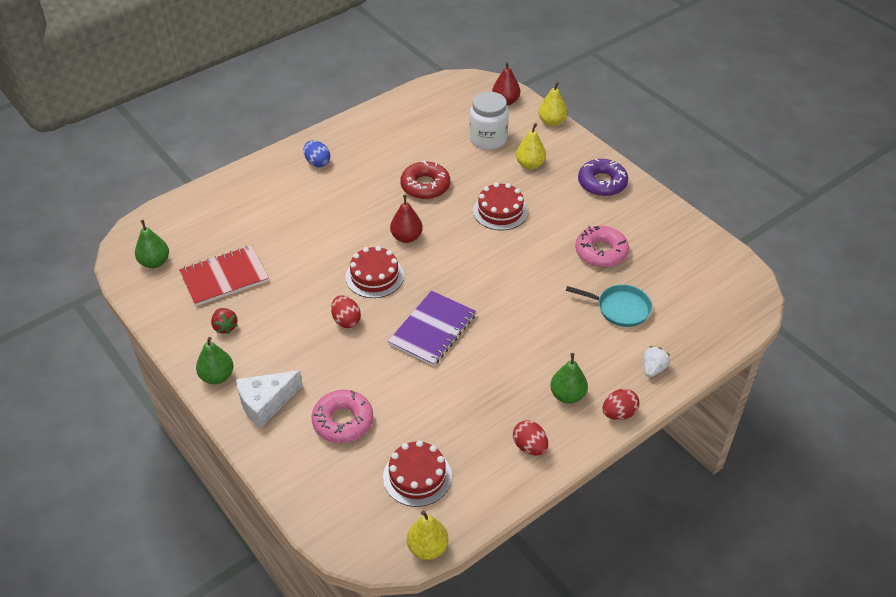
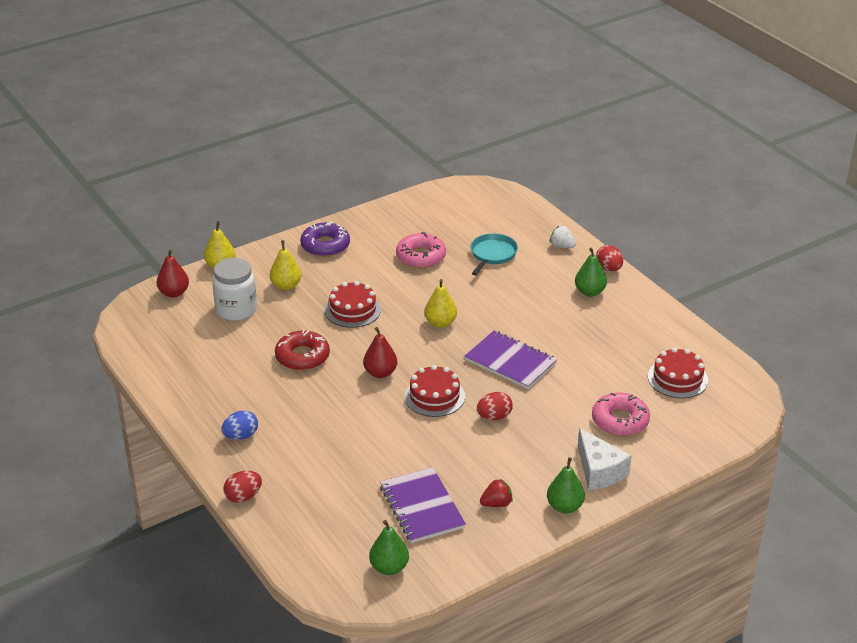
camera: 85 degrees left, 10 degrees down
(224, 277) = (422, 507): red notebook -> purple notebook
(427, 548) = (746, 376): yellow pear -> yellow pear (440, 323)
(529, 447) = (644, 316): red egg -> red egg (243, 497)

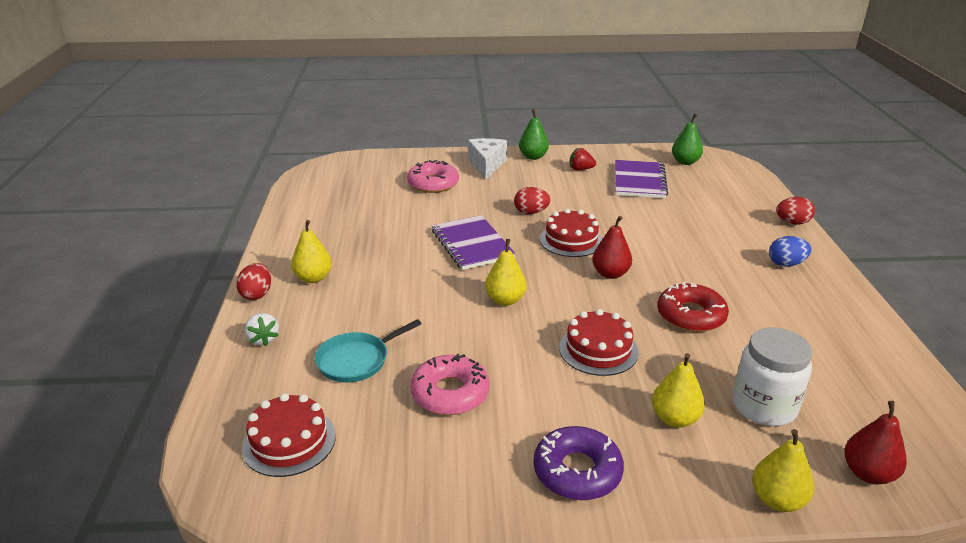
camera: 150 degrees left, 5 degrees down
(589, 292) = (313, 278): green pear -> yellow pear
(677, 378) = (349, 193): red cake -> red cake (289, 441)

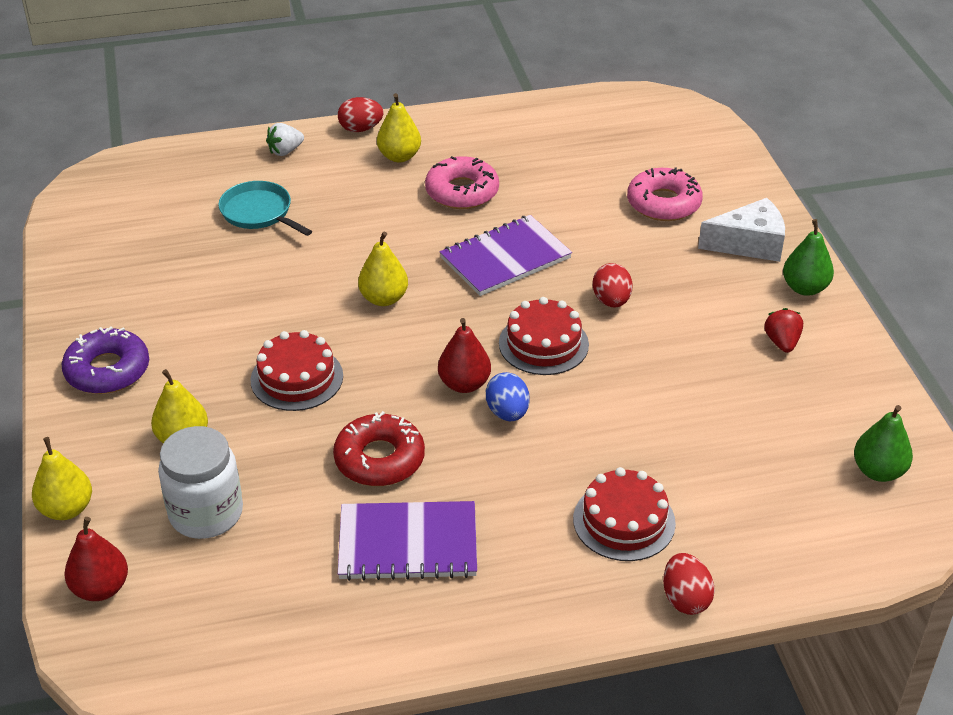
camera: 80 degrees right, 10 degrees up
(289, 441) = (145, 198): red cake -> red cake (624, 521)
(450, 393) = (214, 279): pink donut -> pink donut (462, 191)
(639, 181) = (768, 411): purple notebook -> purple notebook (408, 543)
(786, 264) = (539, 573): blue egg -> blue egg (507, 413)

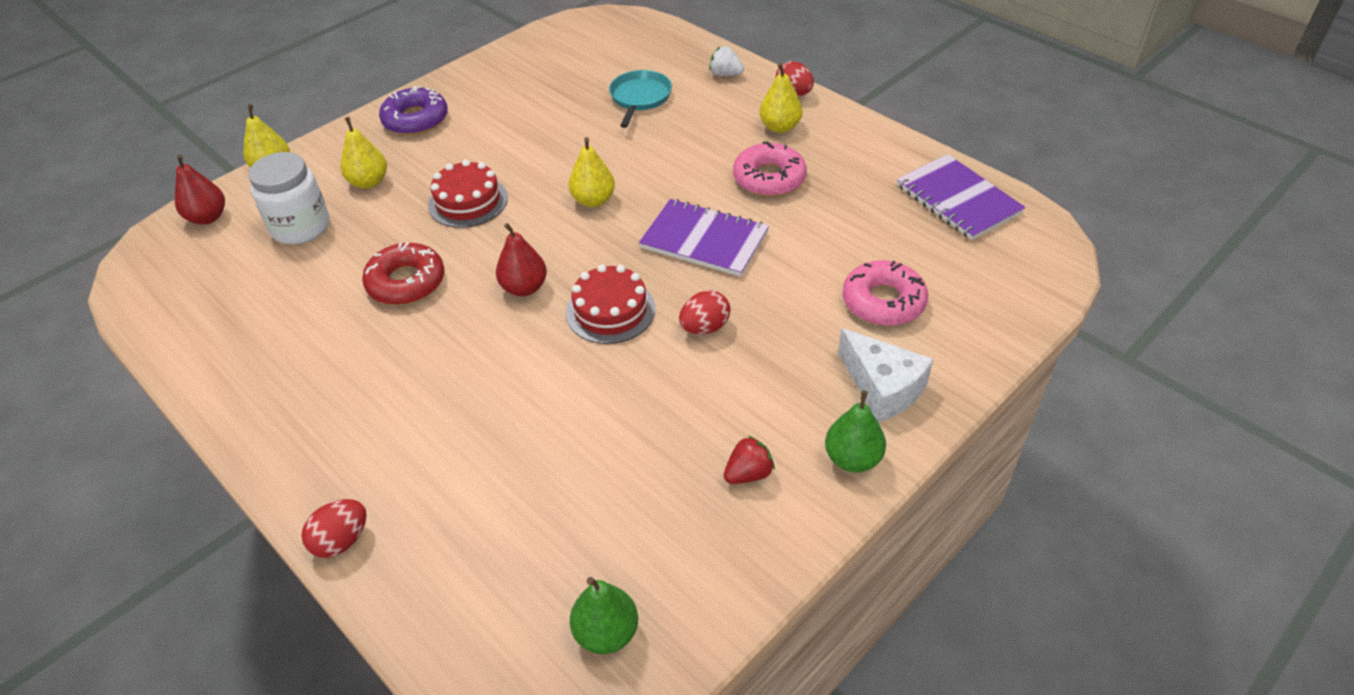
camera: 60 degrees right, 5 degrees up
(408, 543) = (322, 339): purple notebook -> purple notebook (958, 199)
(507, 413) = (507, 327): blue egg -> none
(624, 521) = (417, 457): red cake -> none

